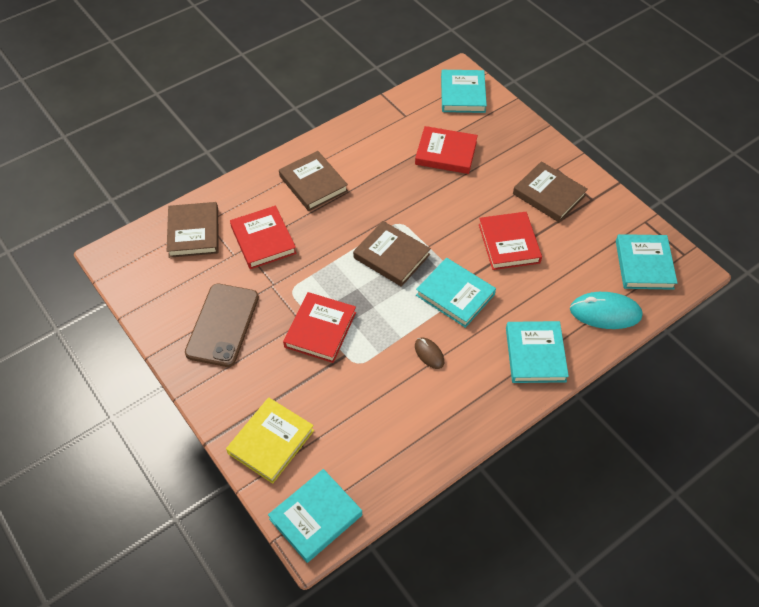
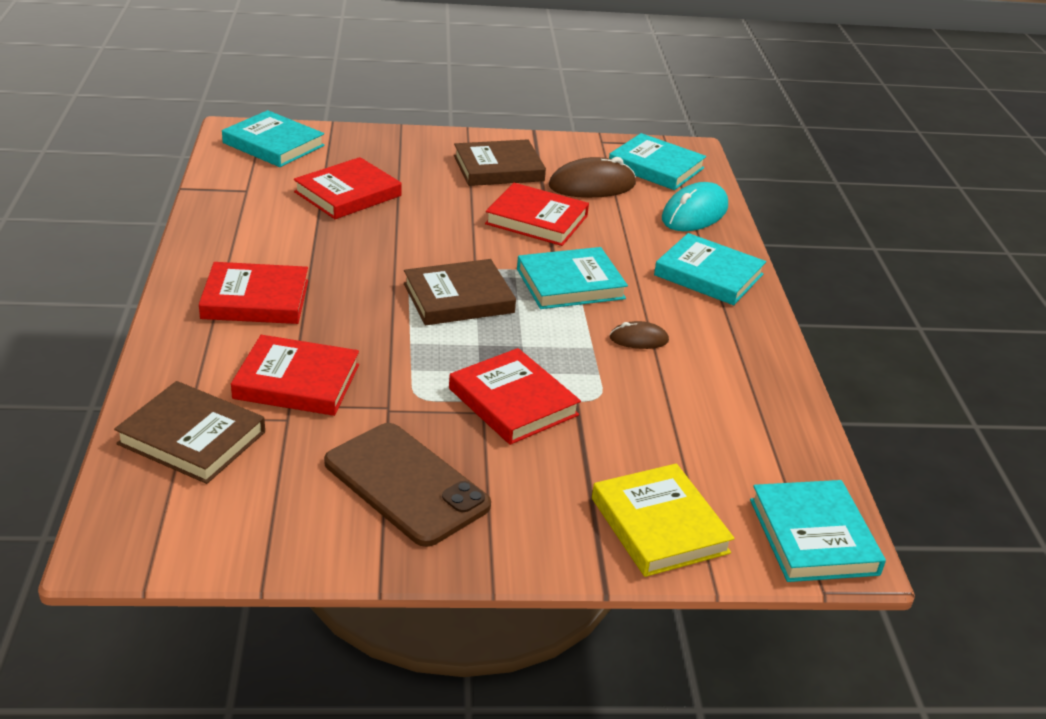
camera: 60 degrees left, 20 degrees down
(313, 184) = (255, 299): brown book -> red book
(580, 246) = (592, 185): none -> brown mouse

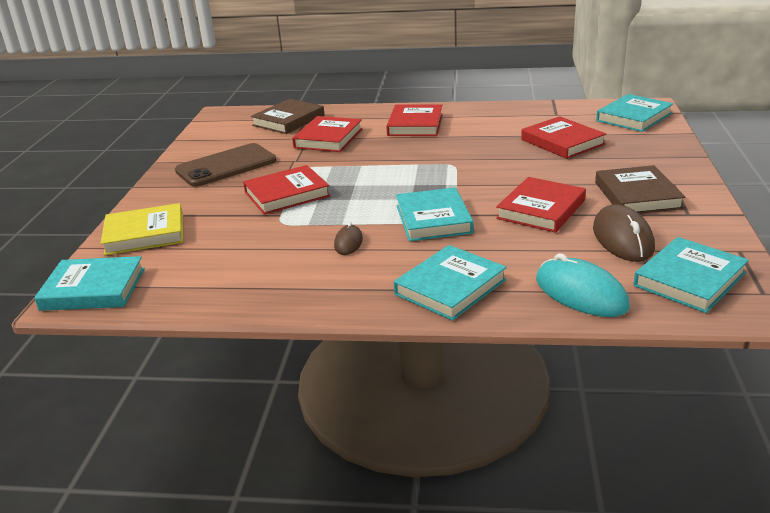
camera: 105 degrees right, 5 degrees down
(458, 298) = (413, 179): brown book -> none

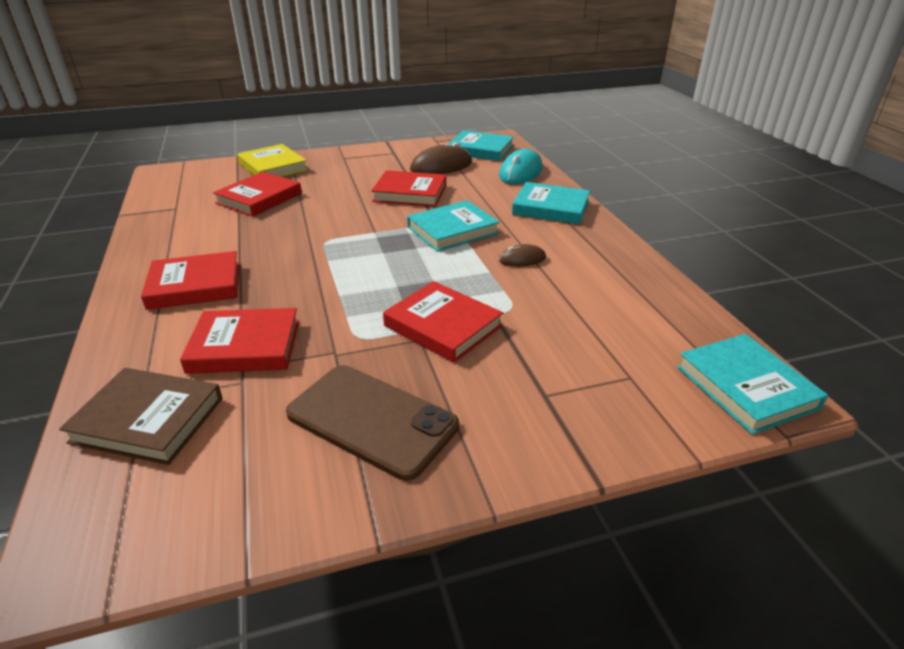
camera: 115 degrees left, 5 degrees up
(145, 234) = (615, 407): yellow book -> yellow book (273, 167)
(633, 117) = (193, 176): turquoise book -> none
(637, 195) = (370, 166): brown book -> none

